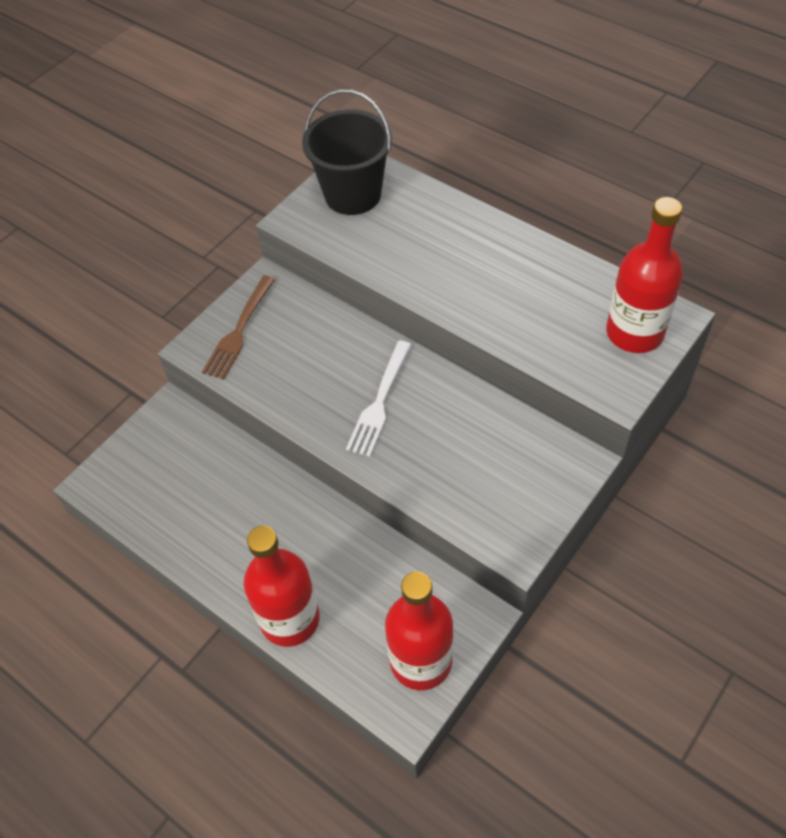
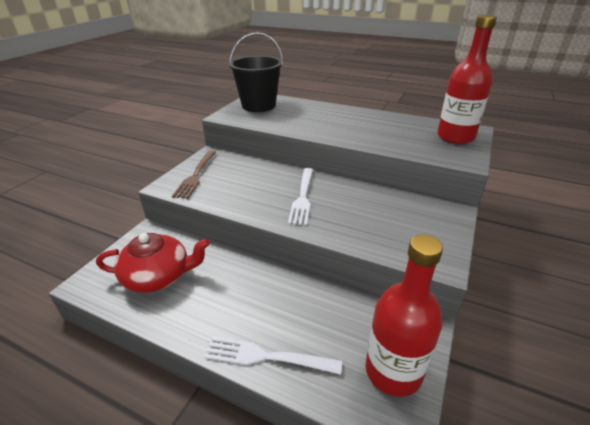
camera: 15 degrees left, 20 degrees down
(181, 487) = (158, 276): none -> red teapot
(290, 619) = (267, 357): red bottle -> white fork

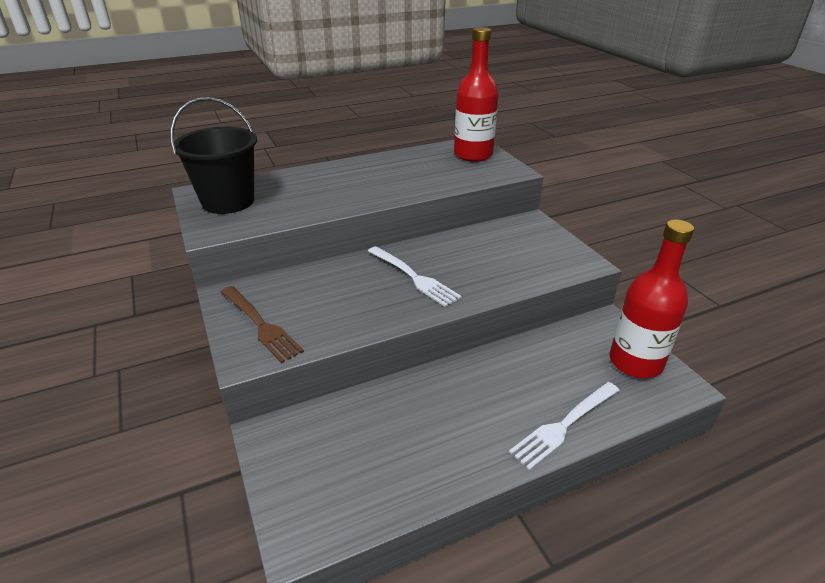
camera: 50 degrees left, 0 degrees up
(158, 276) = (368, 457): red teapot -> none

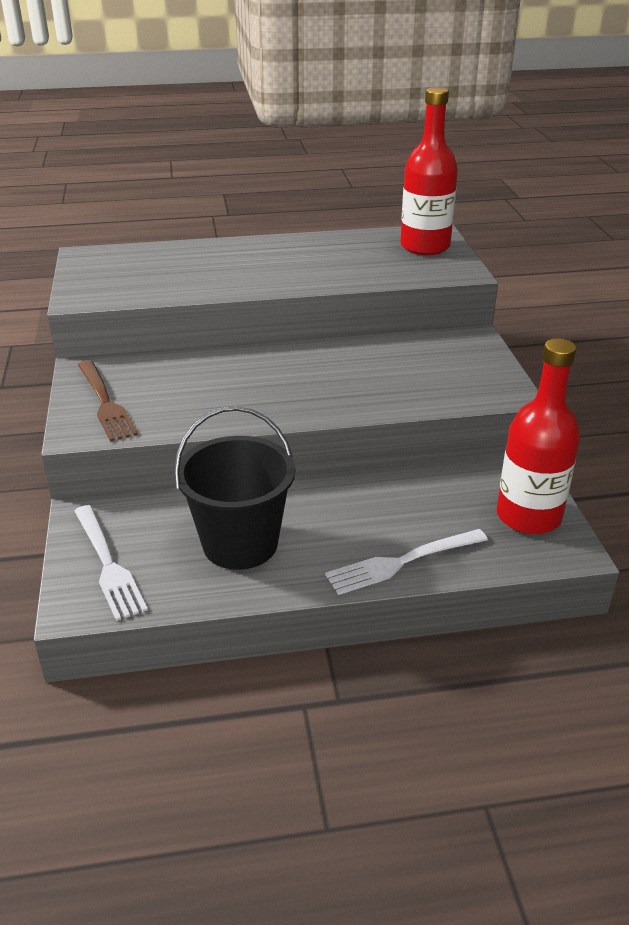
camera: 15 degrees right, 0 degrees up
(228, 201) = (111, 269): black bucket -> black bucket (240, 544)
(414, 277) = (293, 379): white fork -> white fork (108, 564)

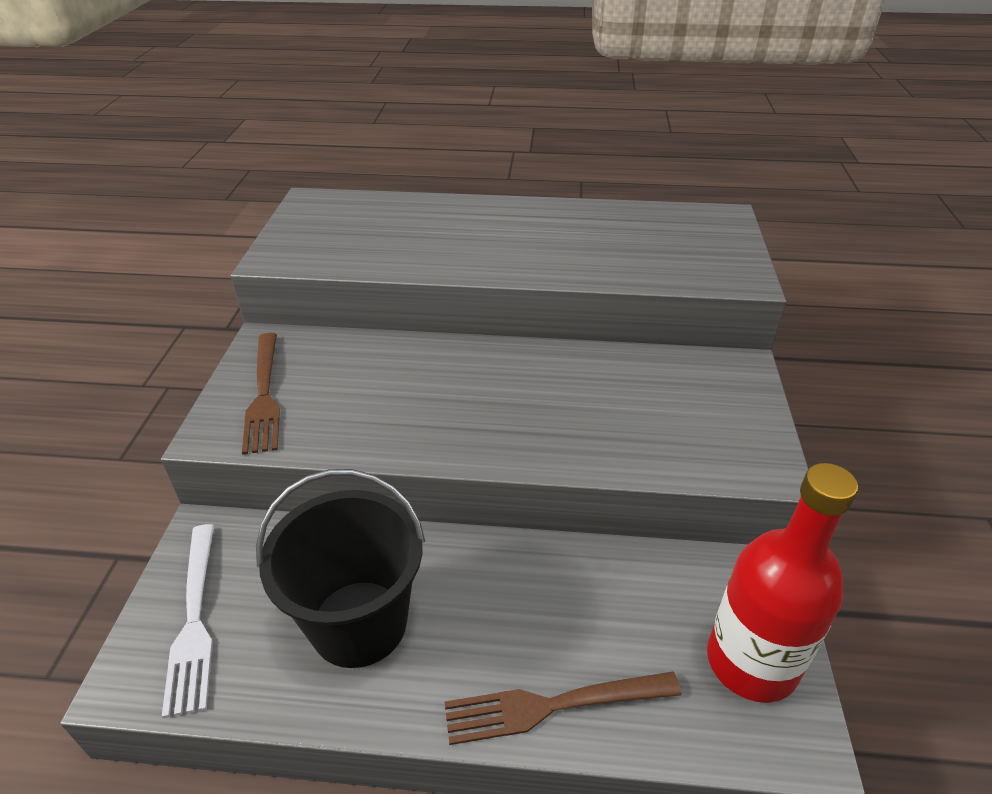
camera: 15 degrees right, 5 degrees up
(402, 562) = (553, 706): white fork -> brown fork
(425, 246) = (705, 235): red bottle -> none

